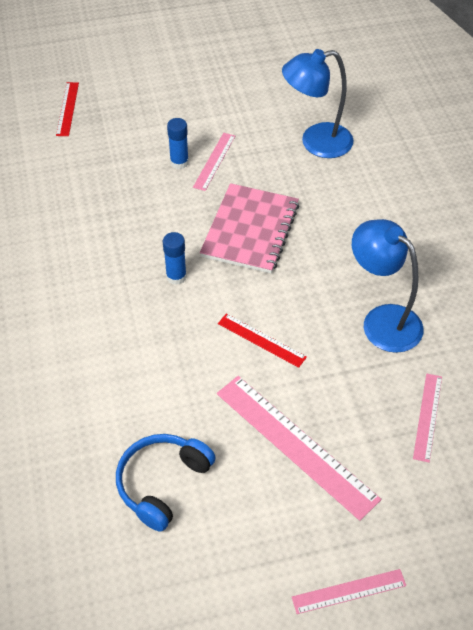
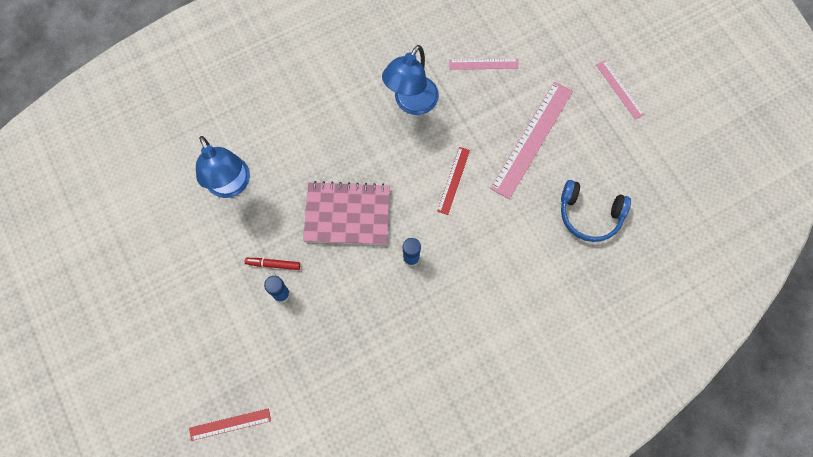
camera: 105 degrees left, 20 degrees up
(214, 161) = (273, 264): pink ruler -> red marker

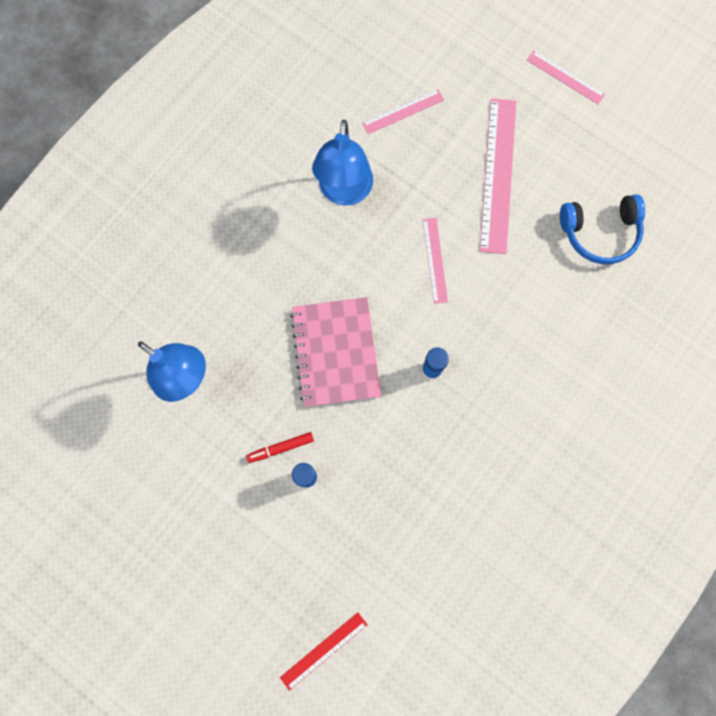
camera: 25 degrees left, 5 degrees up
(347, 214) = (336, 352): pink notebook -> pink notebook turned 75 degrees counterclockwise
(453, 180) = (435, 260): red ruler -> pink ruler

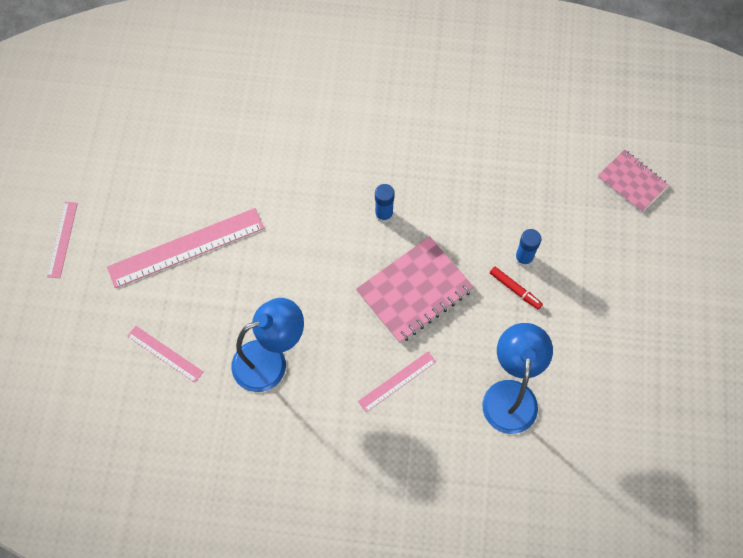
camera: 120 degrees left, 10 degrees down
(324, 650) = (631, 182): red ruler -> pink notebook
(435, 260) = (291, 258): pink ruler -> pink ruler (397, 381)
(600, 233) = (197, 150): blue headphones -> none

